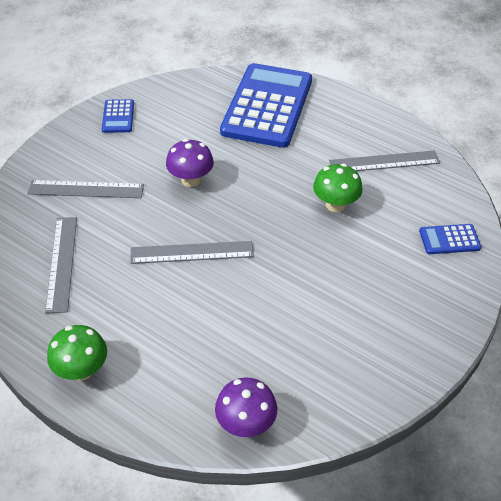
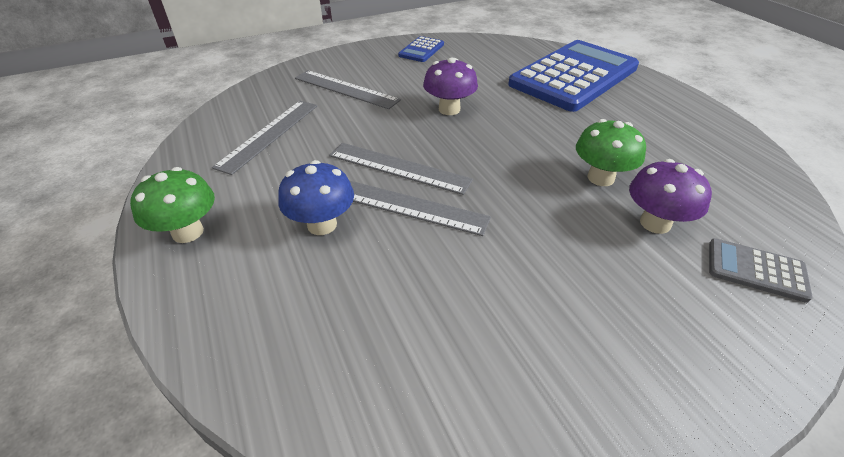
camera: 30 degrees right, 5 degrees down
(174, 322) = (322, 225): none -> blue mushroom
(246, 424) = (299, 386): purple mushroom -> purple mushroom (655, 223)
(384, 162) = (691, 156): grey ruler -> grey ruler (408, 206)
(449, 239) = (756, 270): blue calculator -> grey calculator

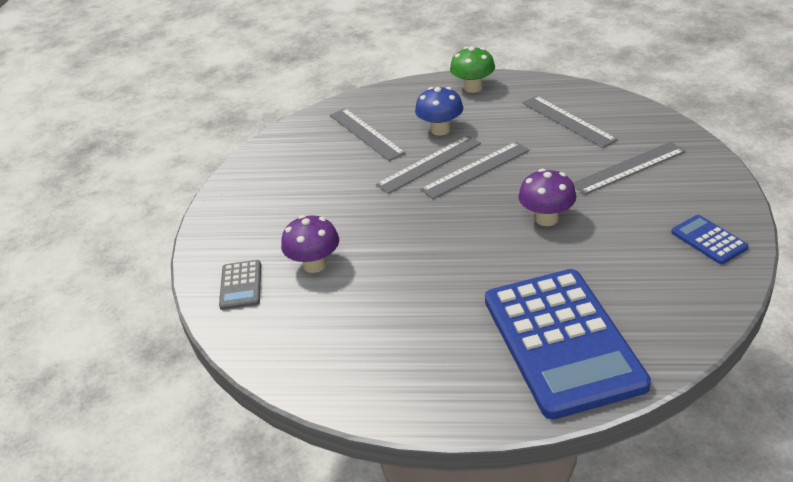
camera: 125 degrees right, 5 degrees down
(364, 306) = (366, 134): none -> grey ruler
(600, 178) = (379, 264): green mushroom -> none
(756, 270) = (241, 285): grey calculator -> grey calculator turned 120 degrees clockwise

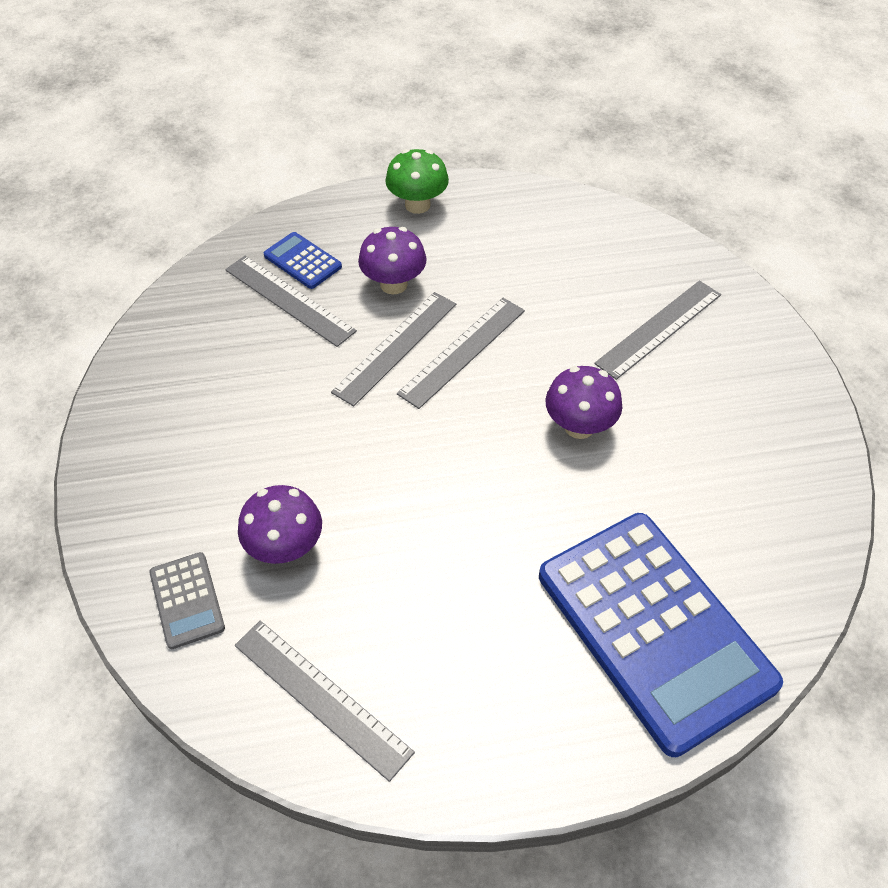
camera: 20 degrees left, 15 degrees up
(440, 130) = (393, 284): blue mushroom -> purple mushroom
(567, 121) = (560, 255): grey ruler -> grey ruler (321, 697)
(708, 240) = (786, 437): blue calculator -> blue calculator (302, 261)

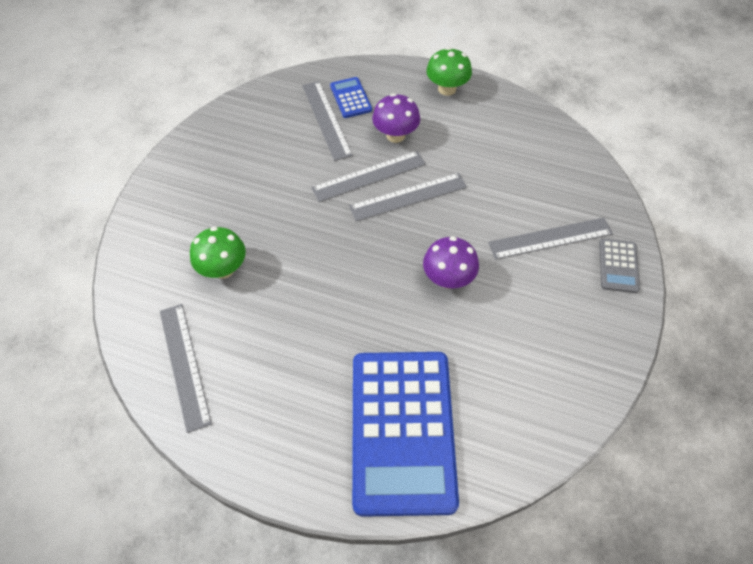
camera: 30 degrees right, 5 degrees up
(187, 600) = (153, 273): grey calculator -> grey calculator (618, 266)
(285, 547) = (223, 269): purple mushroom -> green mushroom

